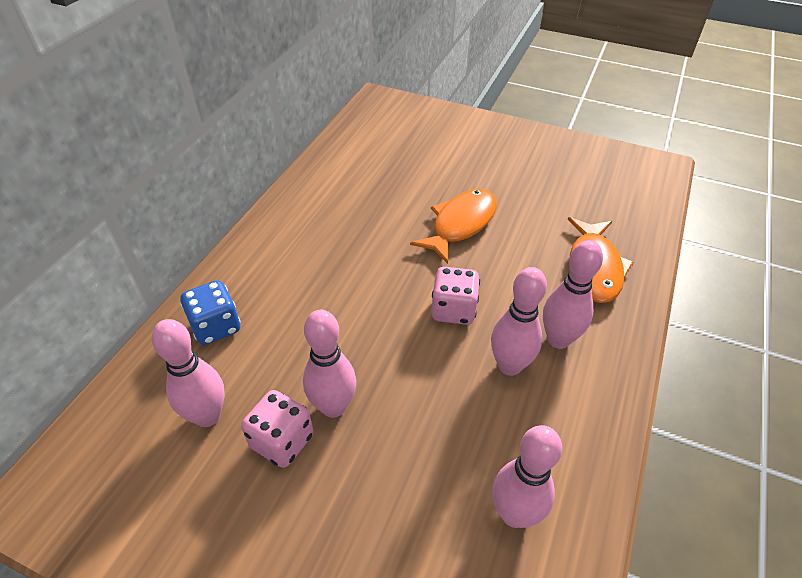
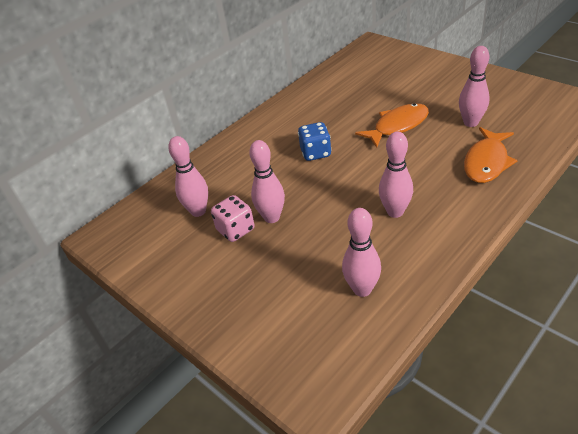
camera: 25 degrees right, 5 degrees down
(216, 326) = (217, 167): blue dice -> blue dice (315, 153)
(453, 310) = (370, 176): pink dice -> none
(558, 339) = (437, 202): pink bowling pin -> pink bowling pin (471, 123)

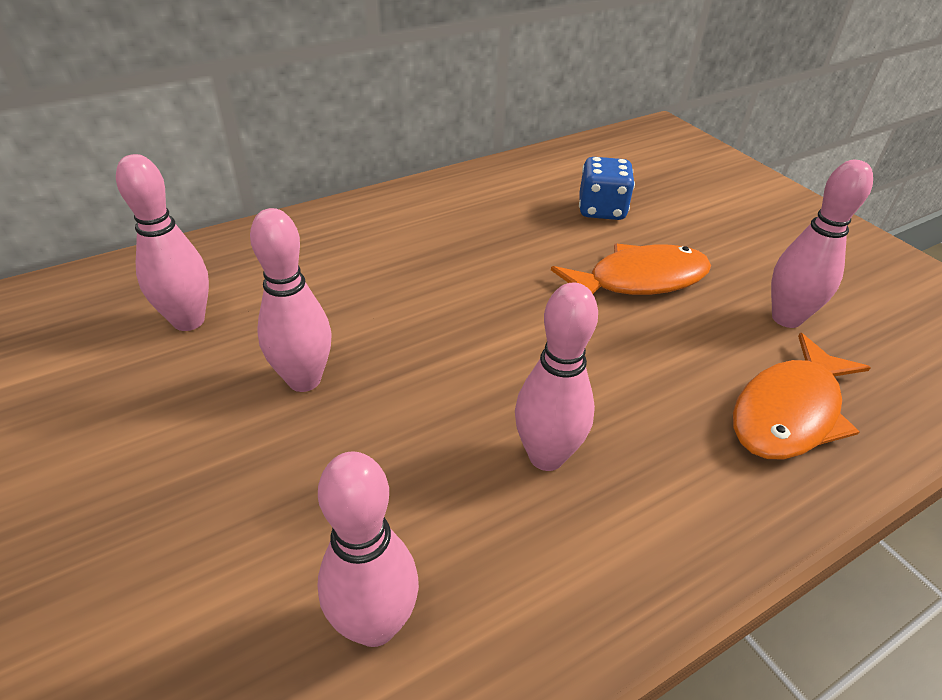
camera: 10 degrees right, 0 degrees up
(235, 230) = (223, 381): pink dice -> none
(315, 153) = (462, 282): blue dice -> blue dice (601, 210)

